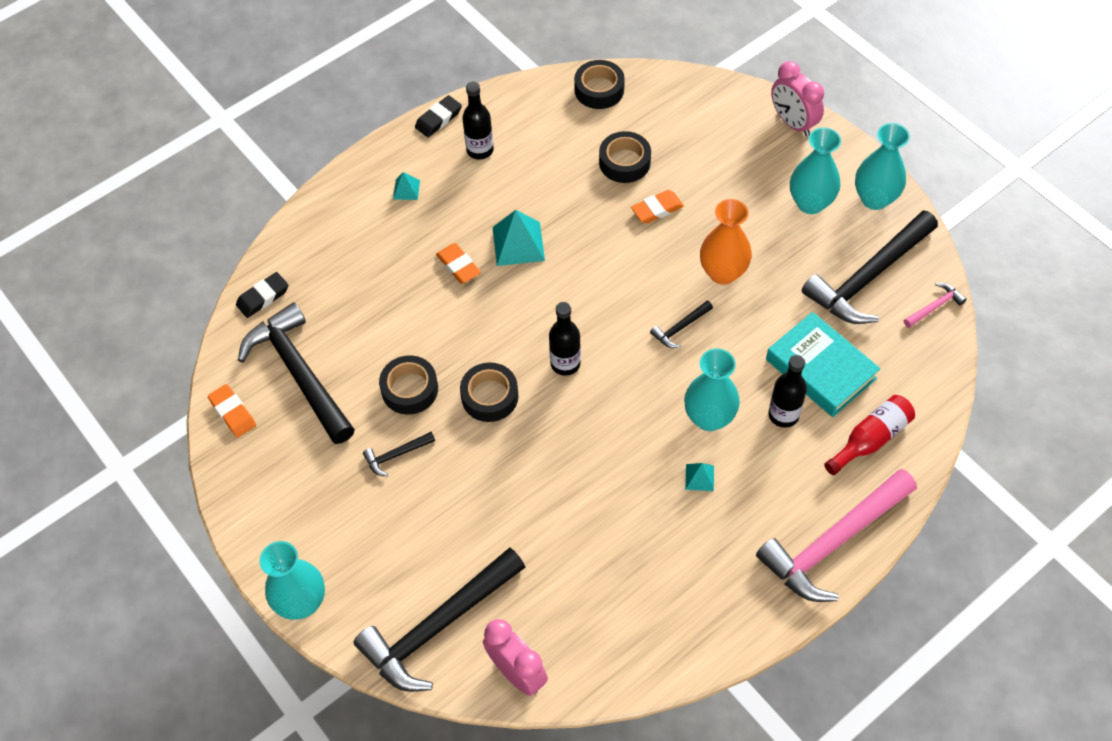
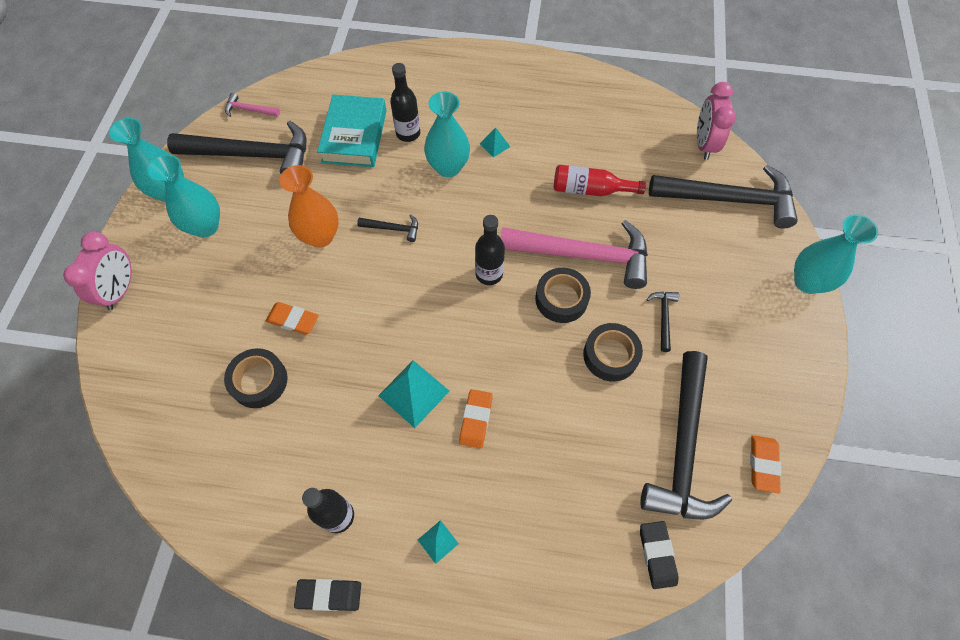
camera: 135 degrees left, 5 degrees up
(263, 297) = (657, 555): black eraser -> black eraser turned 75 degrees clockwise
(396, 455) = (663, 318): black hammer -> black hammer turned 105 degrees counterclockwise
(599, 90) = (181, 471): black tape -> none
(834, 542) = (470, 64): pink hammer -> pink hammer (583, 255)
(870, 439) = (384, 86): red bottle -> red bottle (590, 190)

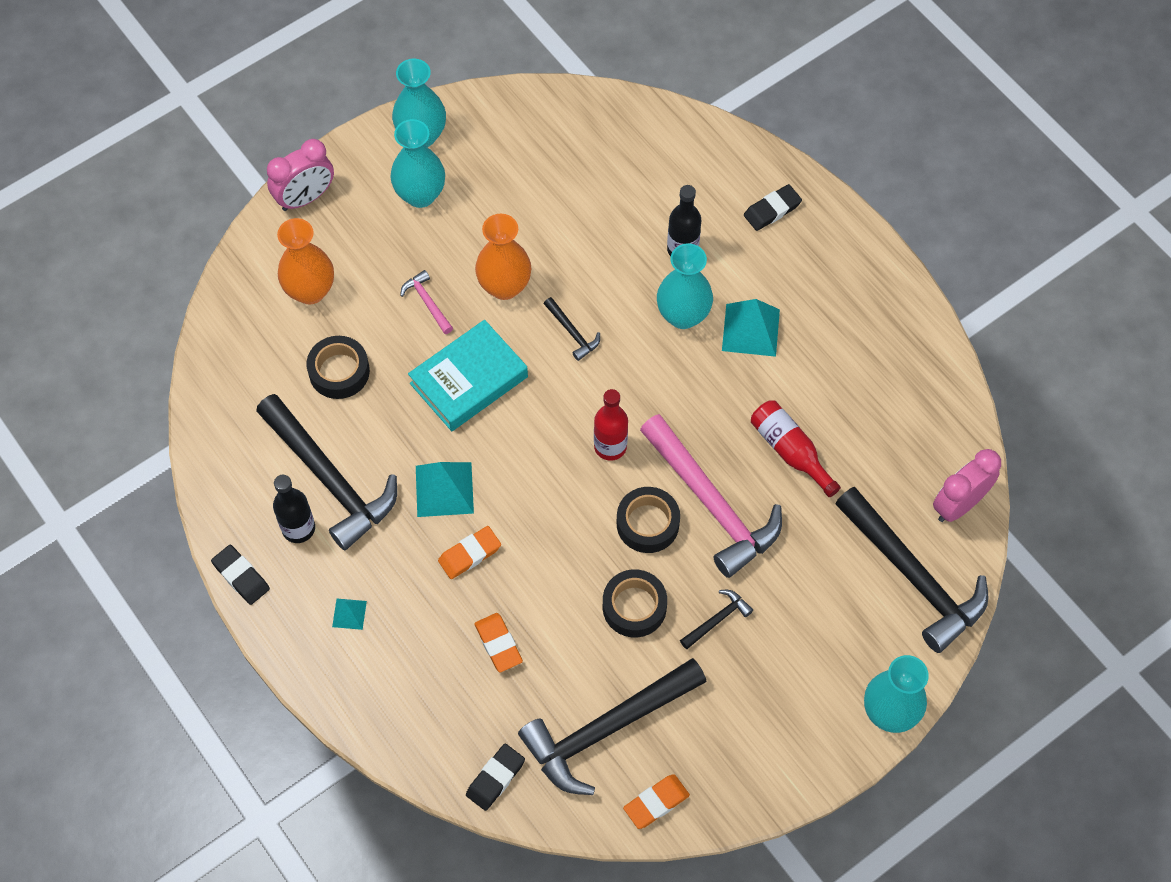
camera: 45 degrees right, 0 degrees up
(183, 346) = (310, 291): none -> orange vase
(249, 110) = (563, 104): pink hammer -> pink hammer (427, 302)
(252, 155) = (522, 154): black hammer -> black hammer (329, 478)
(293, 320) = (411, 343): orange eraser -> orange eraser (498, 644)
(354, 136) = (630, 211): turquoise book -> turquoise book (469, 380)
(435, 77) = (772, 210): none -> black eraser
(489, 274) = (610, 446): black bottle -> red bottle
(495, 145) = (750, 330): turquoise pyramid -> turquoise pyramid, size x1.89

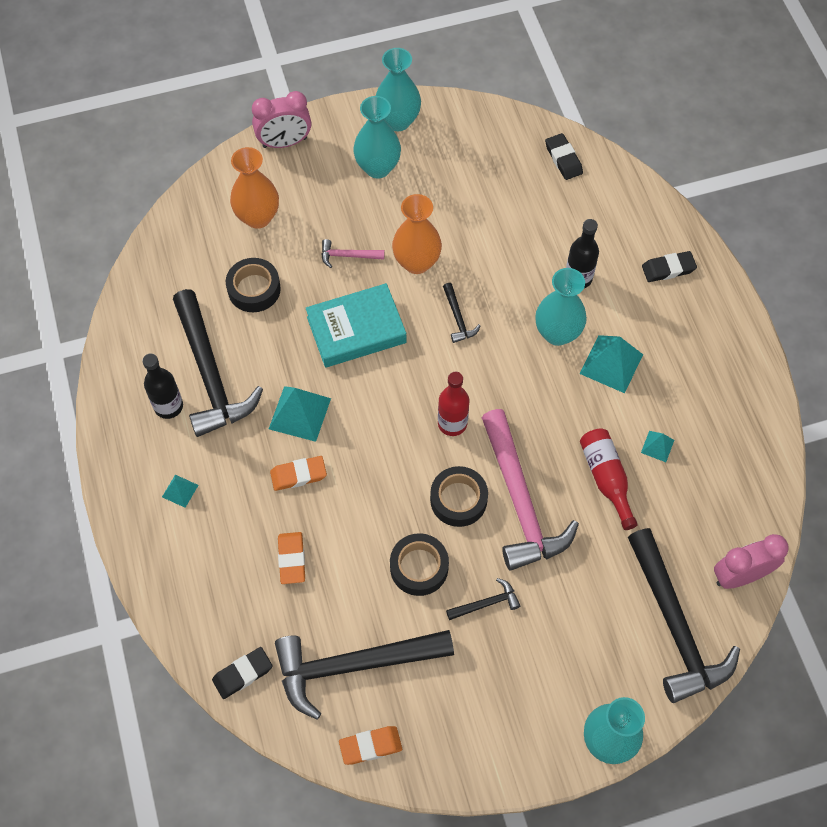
camera: 20 degrees right, 0 degrees up
(241, 576) = (107, 430): black eraser -> black eraser (563, 159)
(427, 302) = (348, 256): pink hammer -> pink hammer turned 75 degrees counterclockwise
(829, 400) = (657, 446): none -> turquoise pyramid

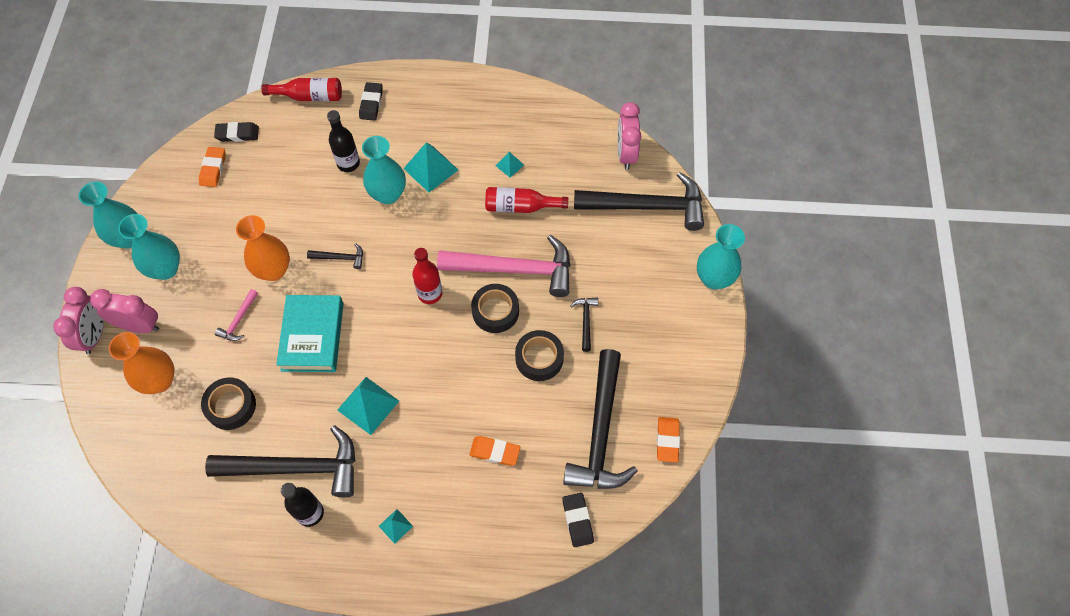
camera: 70 degrees left, 0 degrees up
(298, 475) = (423, 423): orange eraser -> orange eraser (213, 169)
(308, 174) = (139, 326): none -> pink clock
(645, 205) = (309, 96): none -> red bottle

